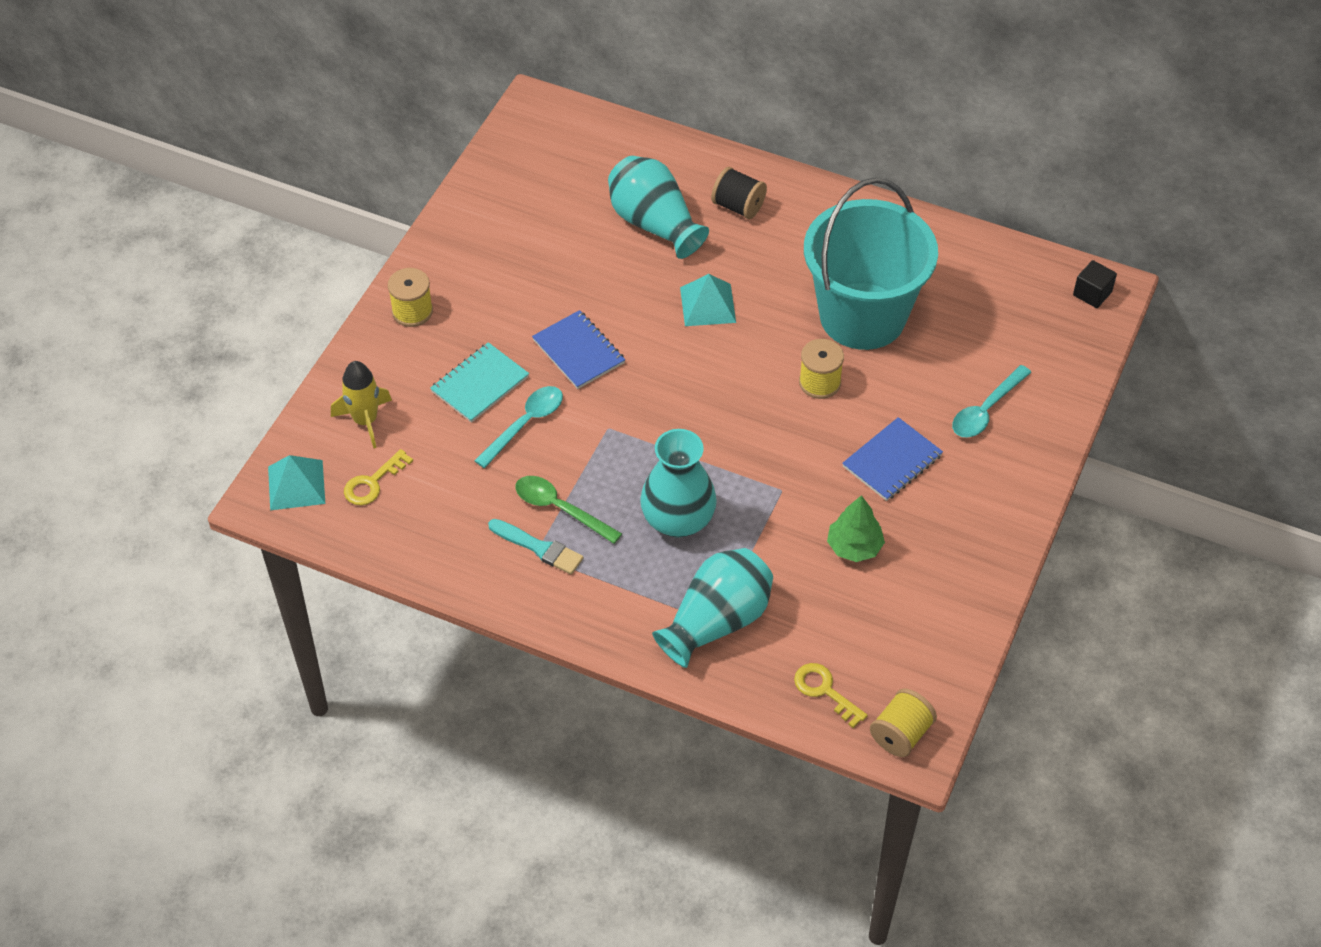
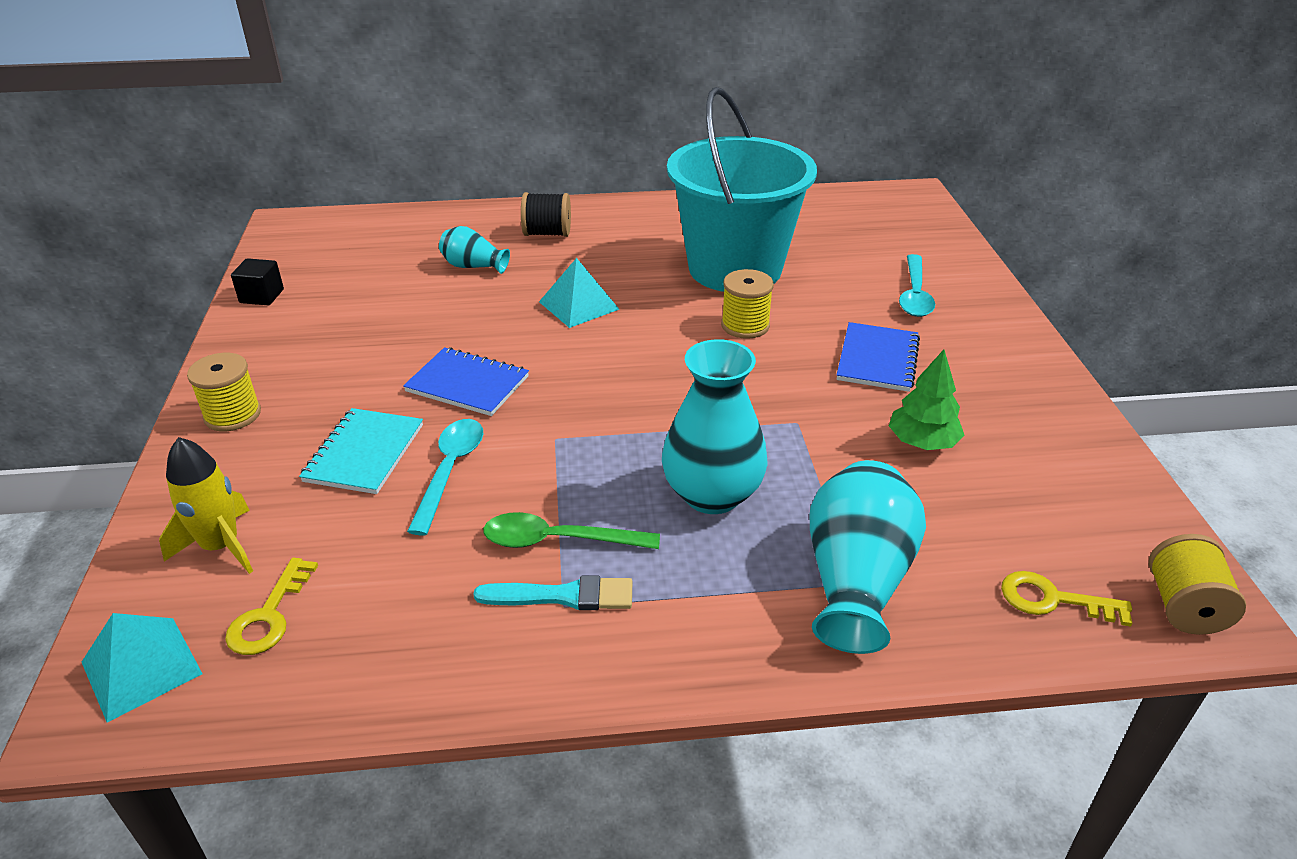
camera: 30 degrees left, 15 degrees down
(654, 223) = (473, 266): turquoise vase -> turquoise vase, size x0.54
(1092, 294) = (905, 200): black cube -> black cube (262, 296)

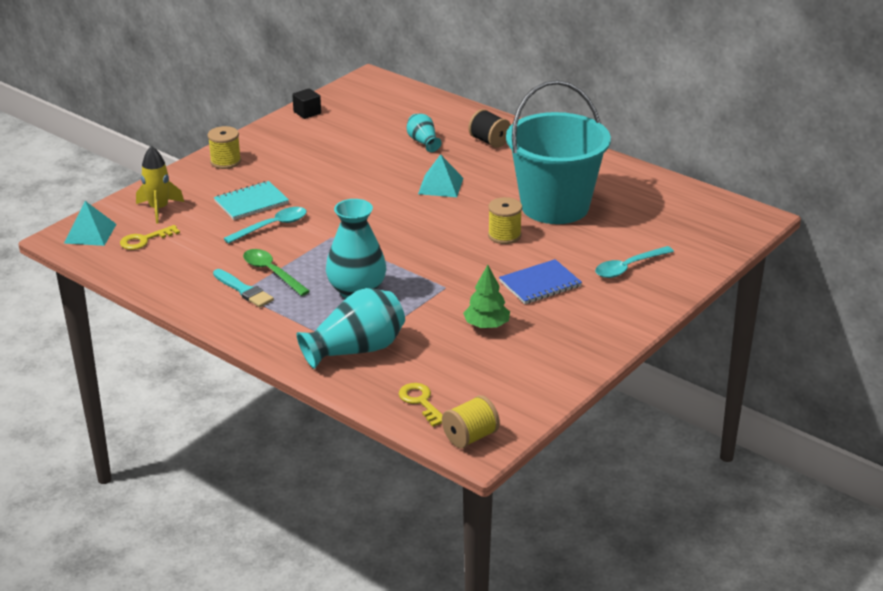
camera: 45 degrees right, 5 degrees down
(467, 384) = (332, 196): blue notebook -> none

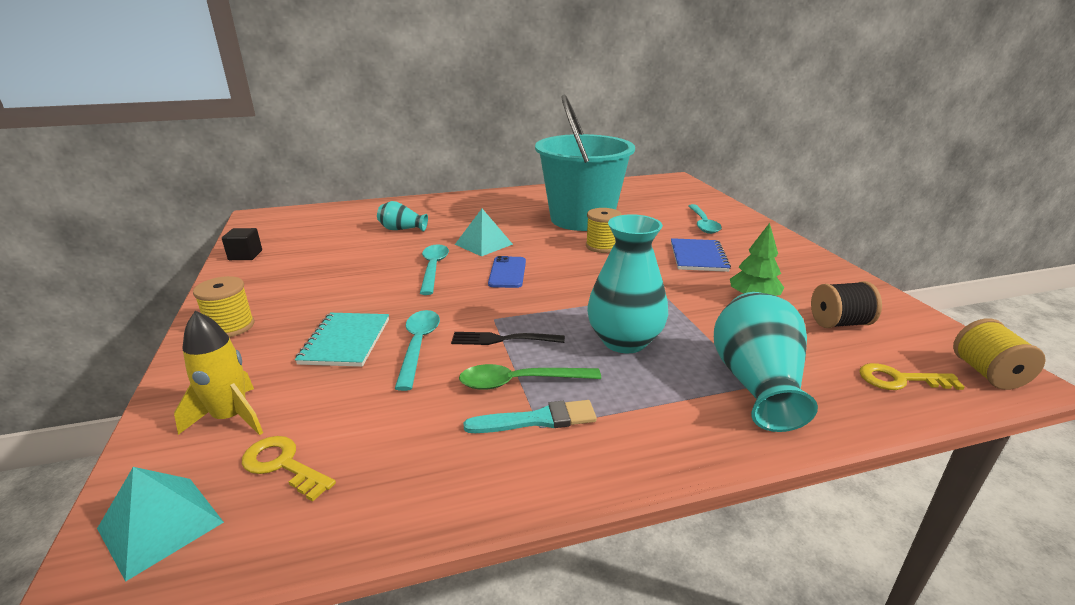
camera: 55 degrees left, 5 degrees down
(144, 240) = (283, 465): yellow key -> yellow key turned 120 degrees clockwise
(311, 250) = (504, 339): none -> black fork
(374, 185) = (433, 268): none -> turquoise spoon
(403, 215) = (507, 272): none -> blue phone
(489, 141) = (448, 210): black spool -> black spool (839, 323)

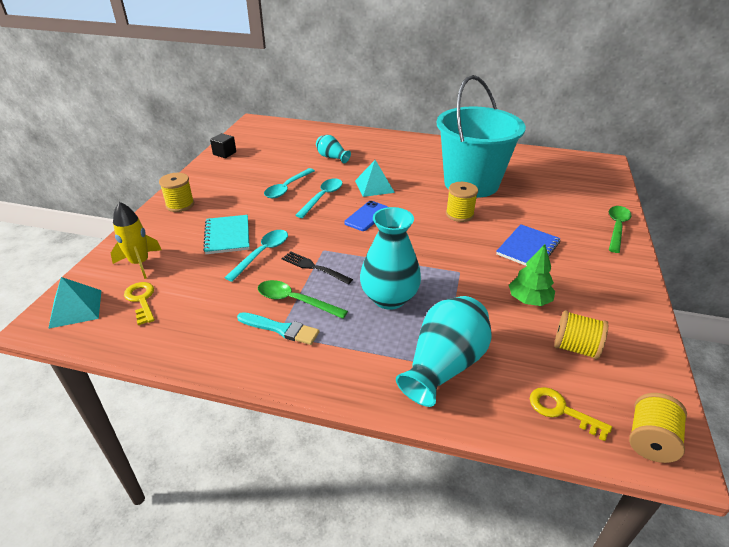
camera: 30 degrees right, 10 degrees up
(345, 341) = (227, 236): turquoise notebook -> turquoise notebook turned 45 degrees counterclockwise
(703, 224) = (572, 217): turquoise spoon -> turquoise spoon (287, 188)
(746, 223) = (616, 228): none -> green spoon
(839, 323) = (575, 348): black spool -> yellow spool

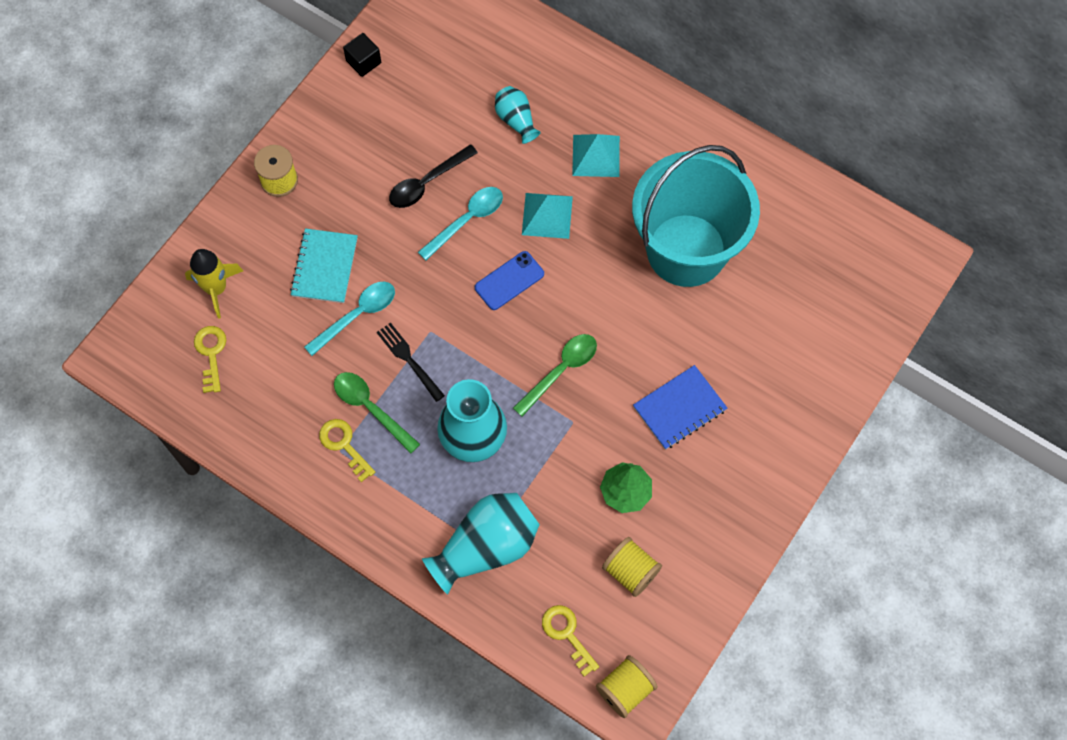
camera: 20 degrees right, 30 degrees up
(76, 308) = (144, 345): turquoise pyramid -> turquoise pyramid (596, 155)
(281, 329) = (344, 445): turquoise brush -> yellow key
(287, 188) = (427, 182): turquoise spoon -> black spoon
(459, 214) = (631, 315): yellow spool -> none
(616, 228) = (821, 408): green spoon -> green spoon (560, 371)

